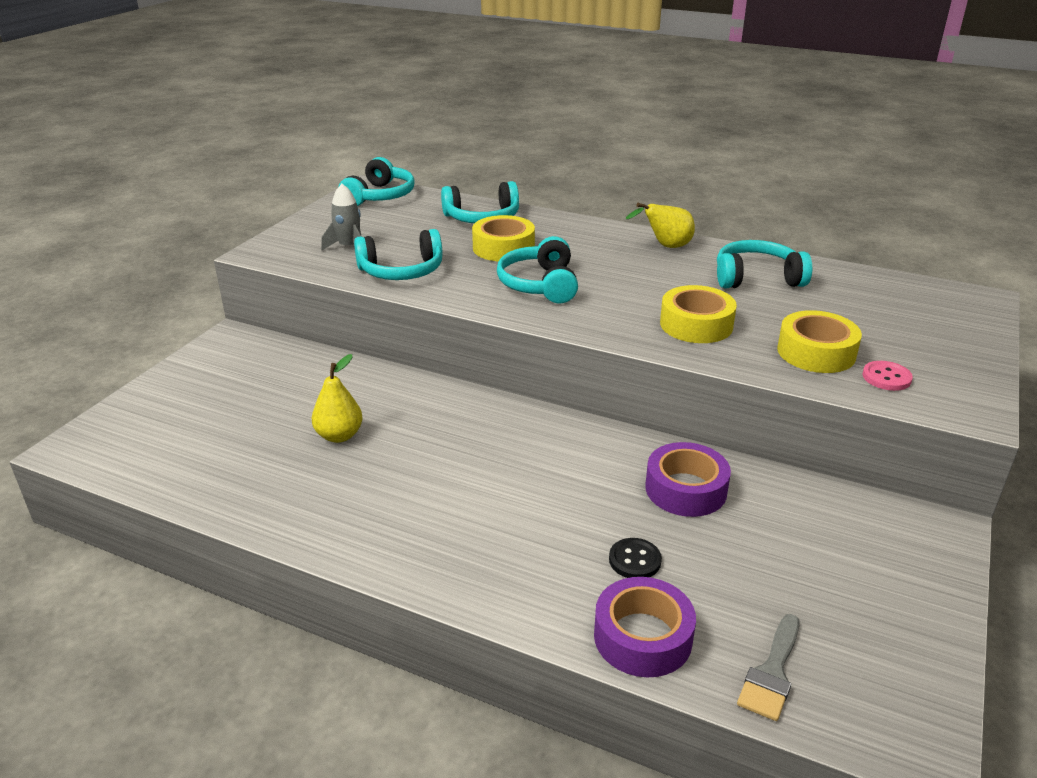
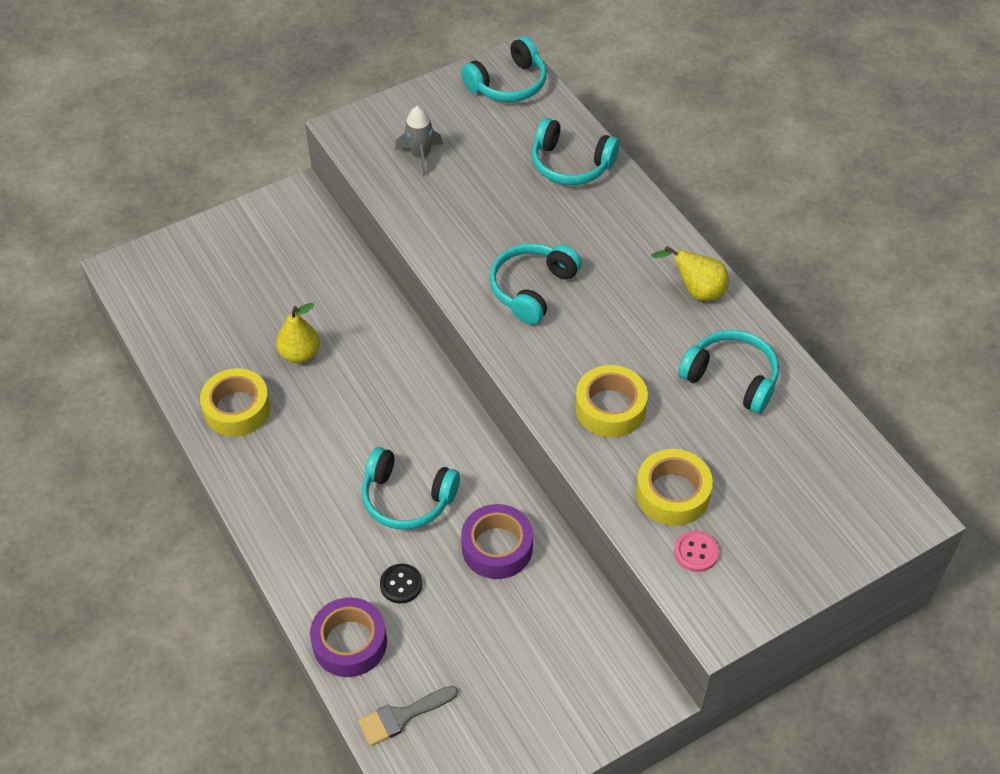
camera: 35 degrees right, 20 degrees up
(402, 271) = (436, 212): turquoise headphones -> turquoise headphones (407, 498)
(503, 248) = (548, 221): yellow tape -> yellow tape (237, 409)

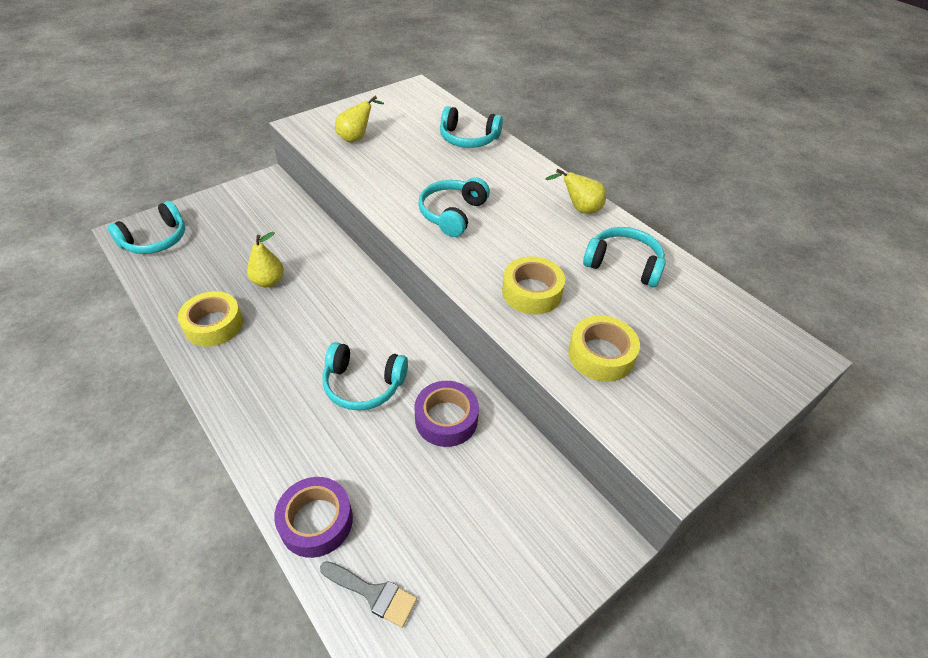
camera: 10 degrees left, 5 degrees down
(401, 584) = (362, 460): black button -> none
(402, 716) = (373, 593): grey brush -> grey brush turned 120 degrees counterclockwise
(420, 155) = (356, 138): grey rocket -> yellow pear
(508, 84) = (416, 98): turquoise headphones -> turquoise headphones (156, 240)
(696, 552) = (635, 403): pink button -> none

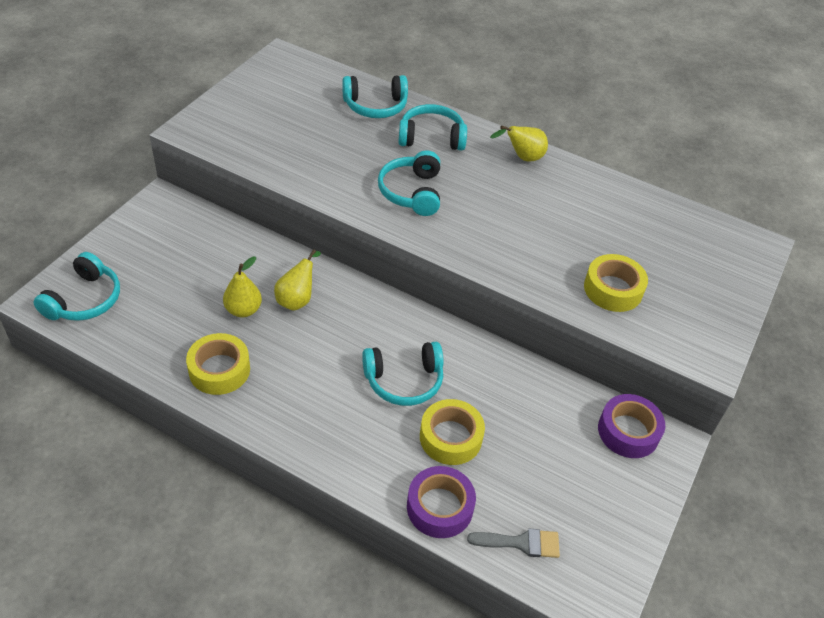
camera: 25 degrees left, 0 degrees up
(356, 138) = (261, 131): yellow pear -> yellow pear (297, 299)
(446, 419) = (495, 387): purple tape -> purple tape (628, 431)
(531, 292) = (527, 250): yellow tape -> yellow tape (450, 437)
(623, 264) = (588, 203): turquoise headphones -> turquoise headphones (431, 137)

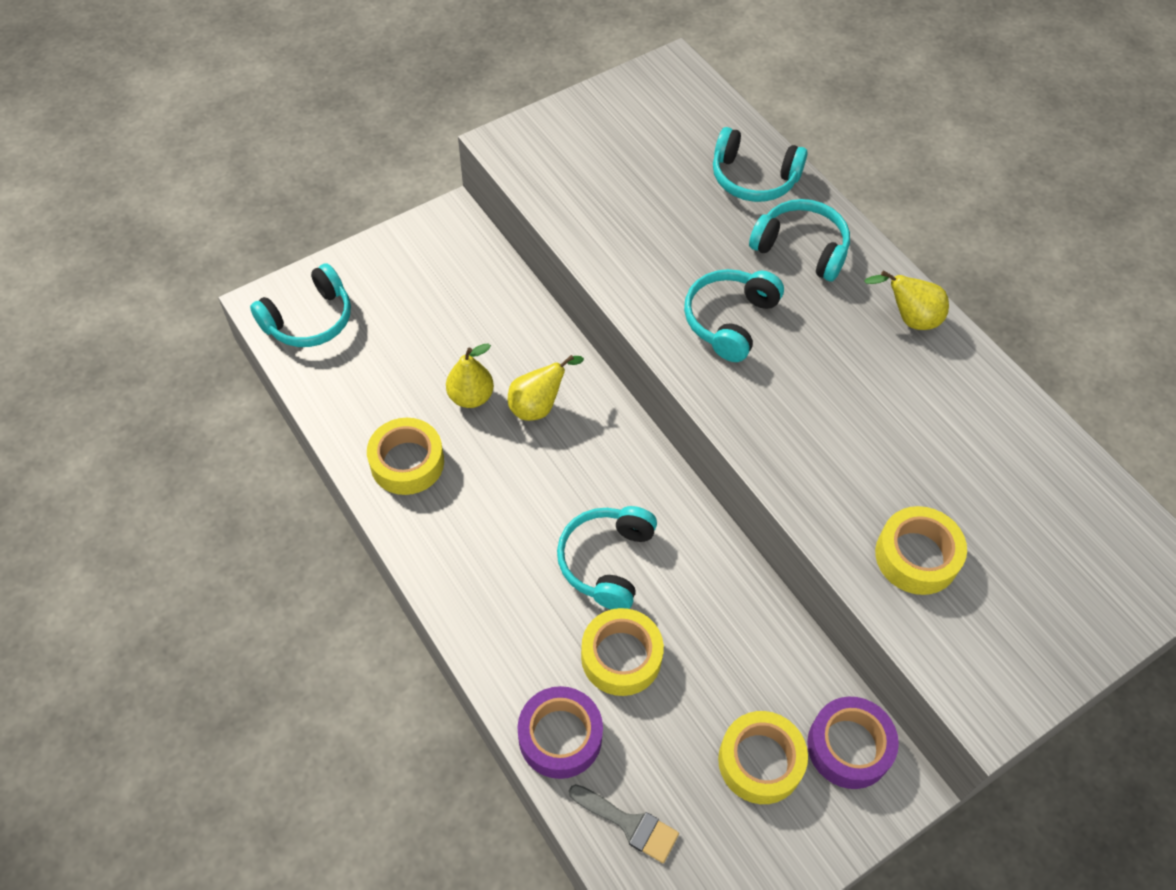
camera: 30 degrees right, 10 degrees up
(404, 381) = (606, 561): turquoise headphones -> turquoise headphones turned 90 degrees clockwise
(580, 464) = (760, 761): none -> yellow tape

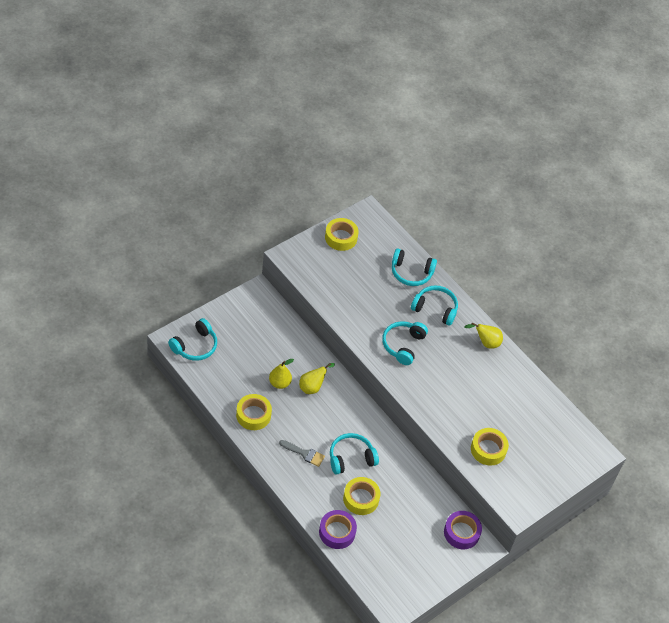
camera: 10 degrees left, 5 degrees down
(606, 561) = (351, 458): turquoise headphones -> turquoise headphones turned 60 degrees clockwise
(629, 824) = (369, 565): grey brush -> grey brush (304, 453)
(760, 761) = (424, 539): yellow tape -> yellow tape (341, 238)

